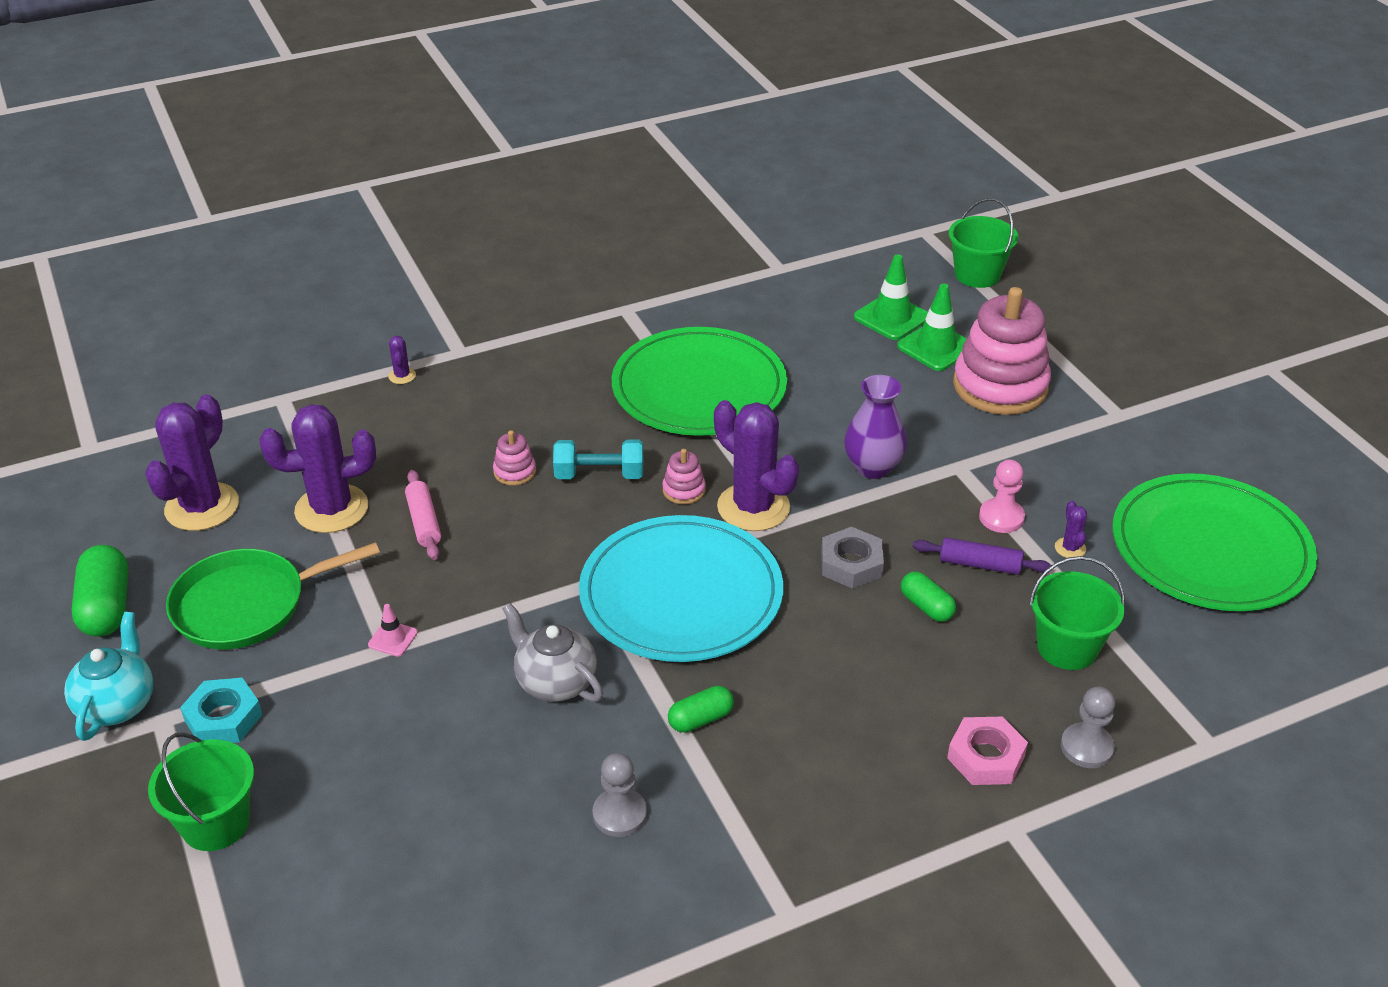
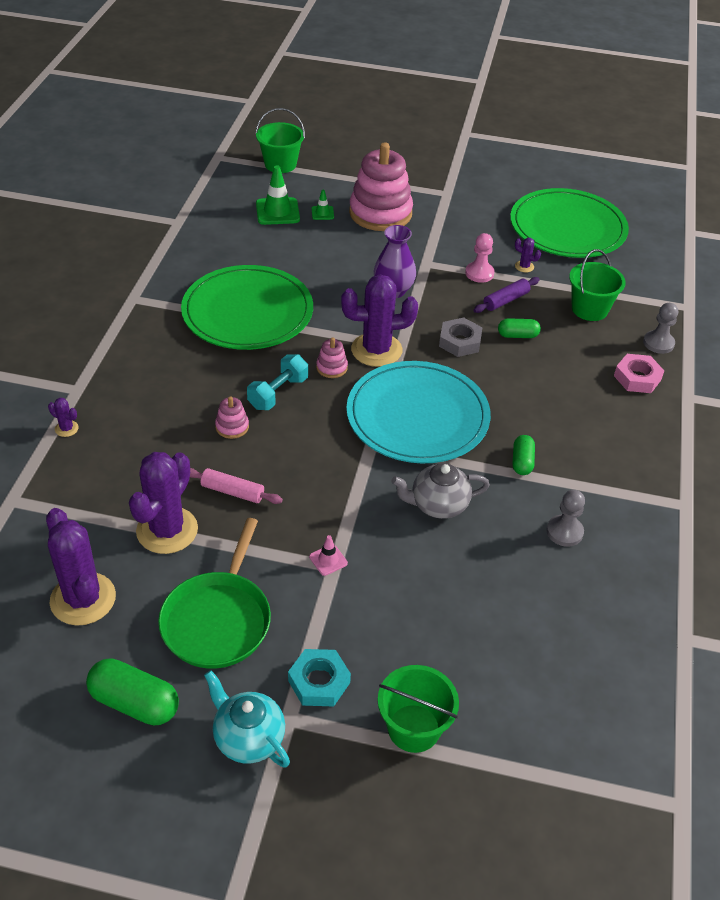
camera: 55 degrees left, 5 degrees up
(936, 347) = (322, 213): green traffic cone -> green traffic cone, size x0.52

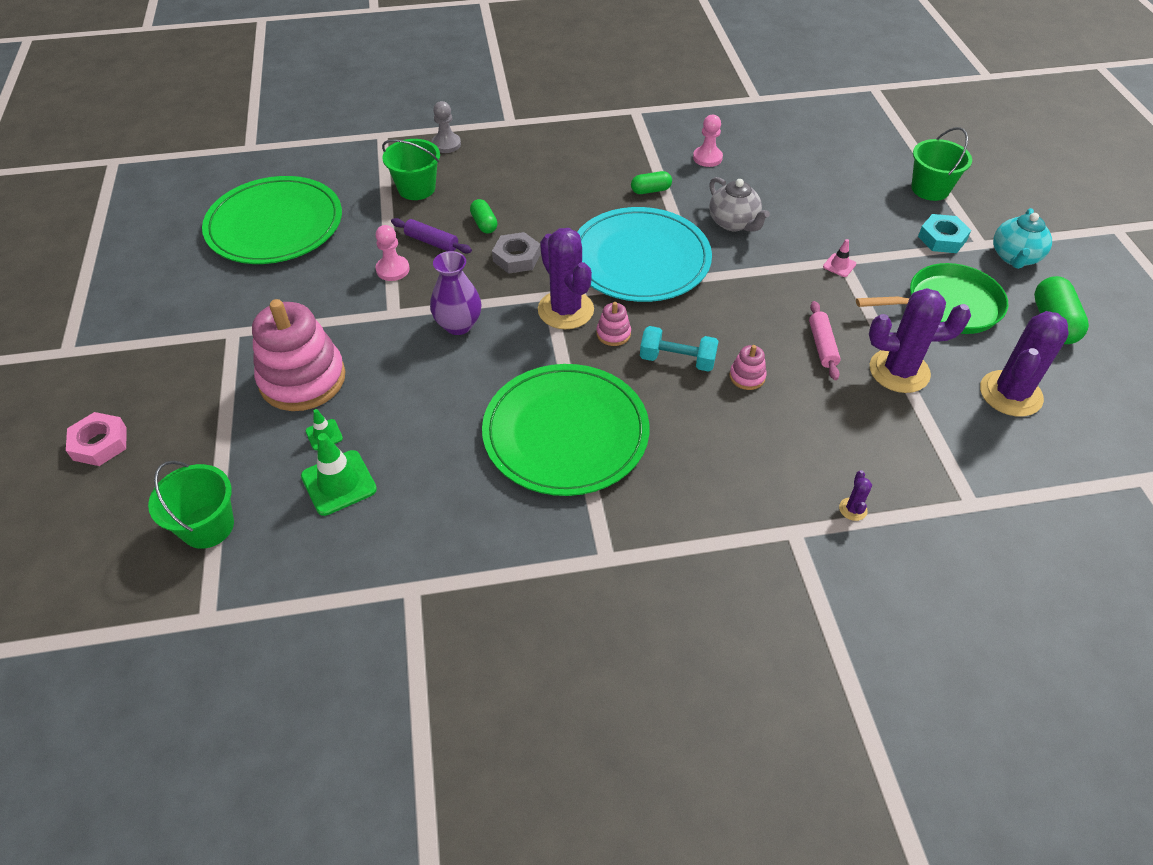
camera: 110 degrees left, 5 degrees up
(524, 266) = (364, 241): purple cactus -> none
(564, 532) = (707, 158): grey pawn -> pink pawn
(637, 378) = (502, 149): pink nut -> pink nut (100, 443)

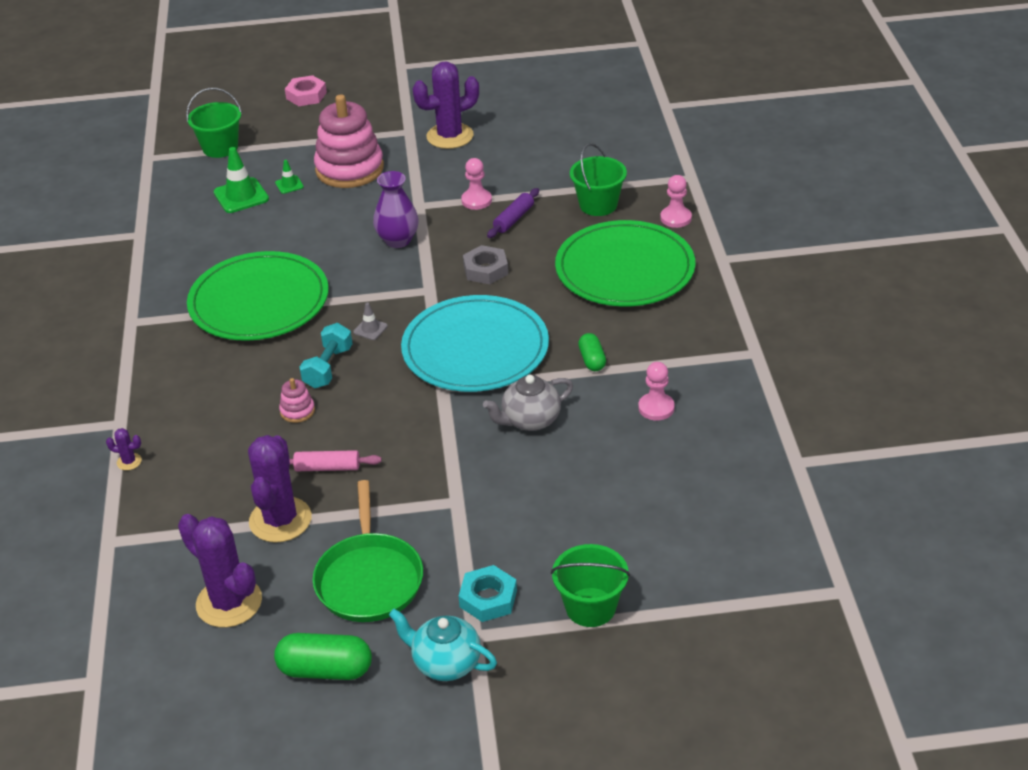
camera: 95 degrees right, 10 degrees down
(275, 225) = (545, 133): green plate -> green plate (625, 269)
(446, 144) = (676, 218): grey pawn -> pink pawn
(484, 224) = (539, 248): green capsule -> none
(565, 310) = (407, 300): purple cactus -> purple cactus (450, 136)
(613, 334) = (370, 329): pink stacking toy -> grey traffic cone
(839, 265) = (448, 497): pink traffic cone -> none

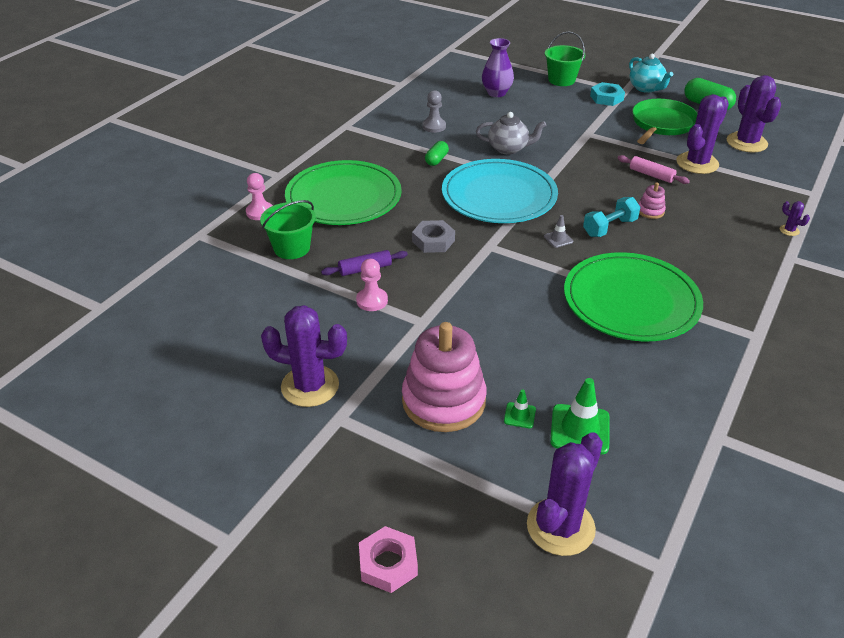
camera: 145 degrees left, 0 degrees up
(220, 148) = (560, 527): green bucket -> purple cactus
(398, 240) = (473, 297): purple vase -> purple vase (496, 93)
(656, 408) = (434, 126): pink pawn -> grey pawn

